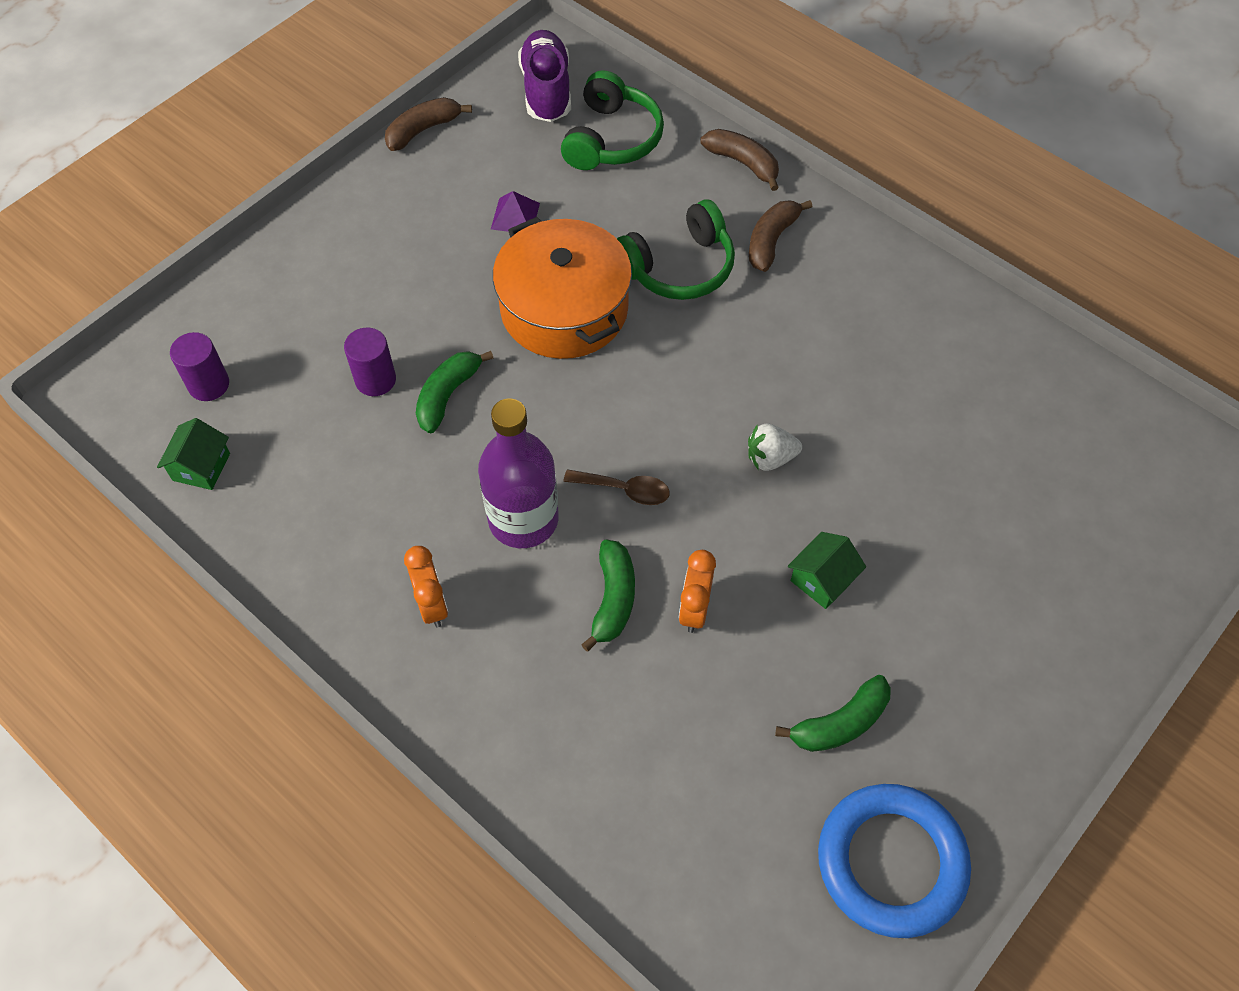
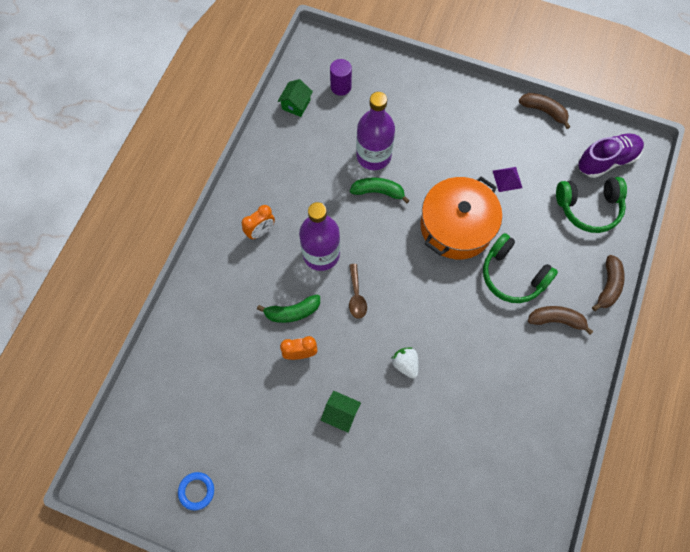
camera: 70 degrees right, 10 degrees up
(201, 467) = (296, 104): green house -> green house turned 60 degrees counterclockwise
(375, 380) = (373, 156): purple cylinder -> purple bottle
(840, 723) = (261, 445): green banana -> none
(891, 862) = (196, 491): blue ring -> blue ring, size x0.47

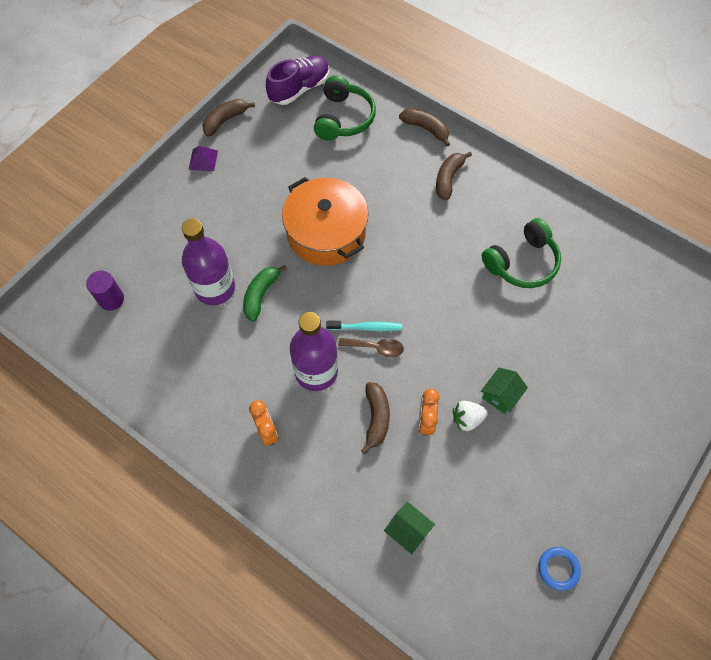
camera: 75 degrees left, 5 degrees down
(292, 312) = (376, 418): green banana -> brown banana
(296, 104) = (113, 353): green house -> green house (408, 530)
(373, 284) = (366, 327): none -> turquoise toothbrush
(405, 364) = (462, 320): white strawberry -> white strawberry (467, 419)
(507, 179) = (289, 173): purple pyramid -> purple pyramid (203, 160)
(512, 275) = (394, 200): green headphones -> green headphones (522, 263)
(606, 160) = (299, 89): purple shoe -> purple shoe turned 60 degrees clockwise

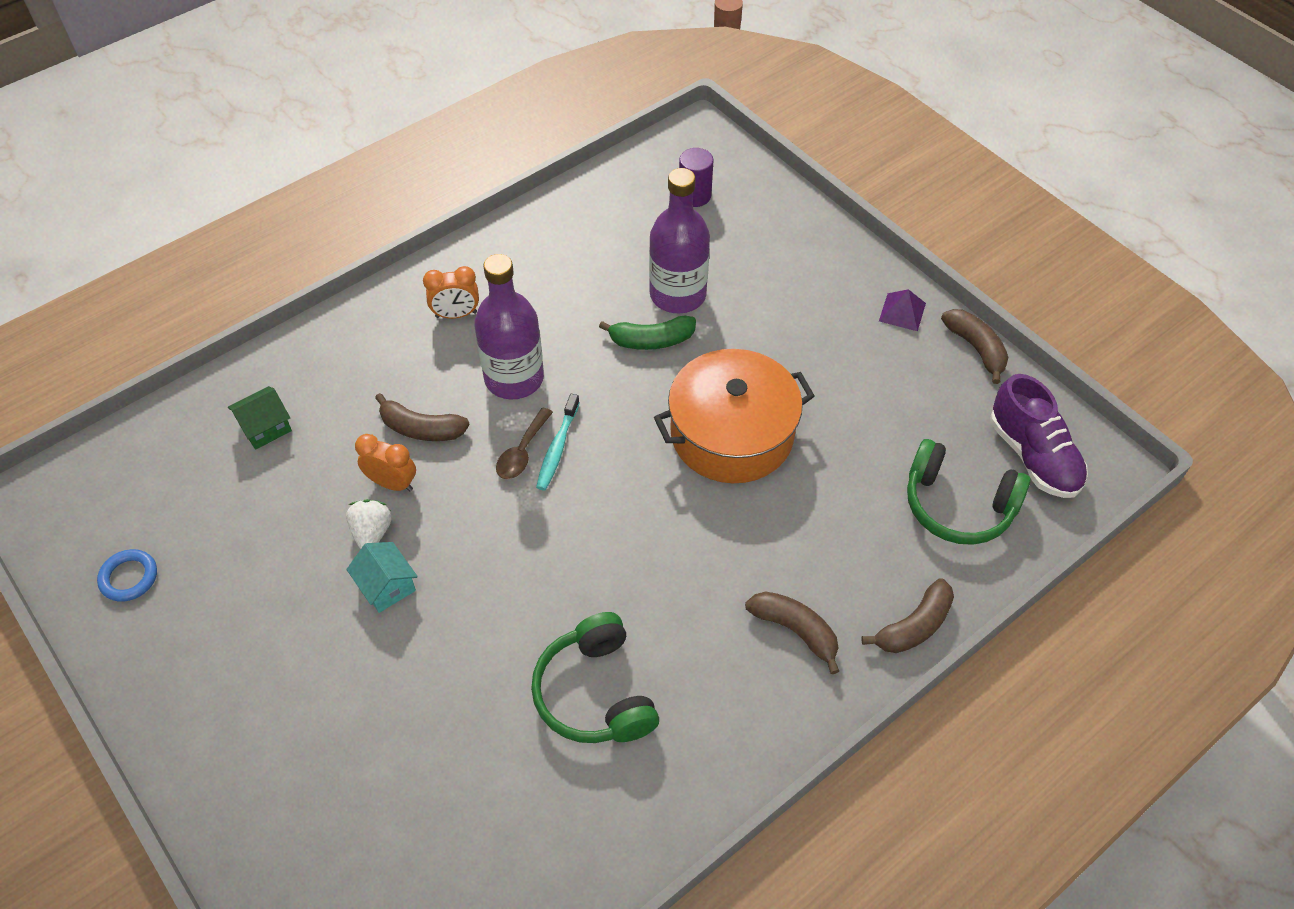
camera: 105 degrees right, 10 degrees down
(261, 295) = (651, 340): green banana -> green banana turned 135 degrees clockwise
(500, 395) = (386, 586): green house -> turquoise house

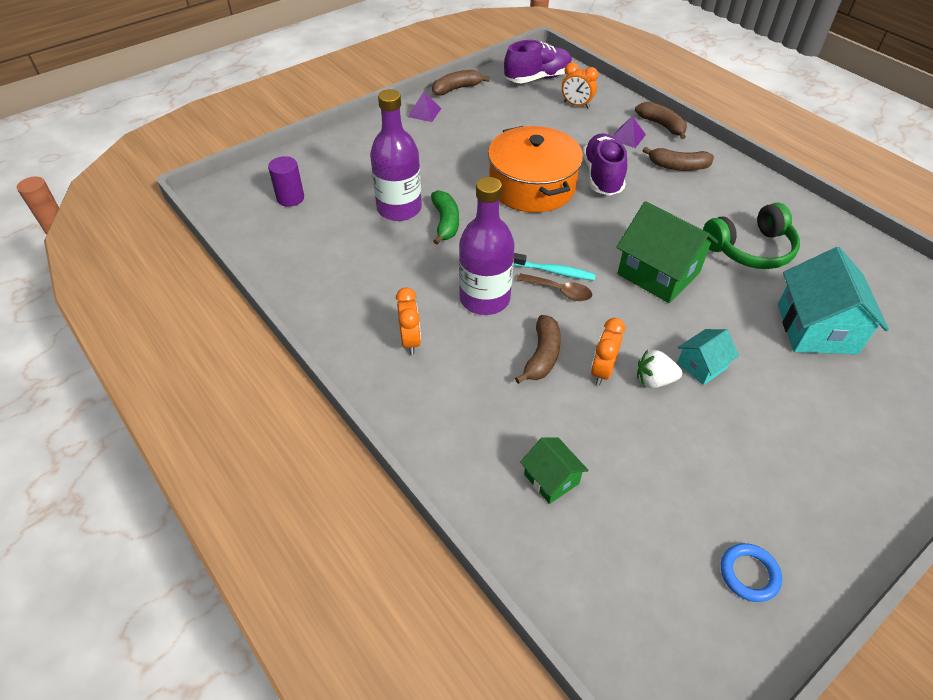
camera: 90 degrees left, 5 degrees down
(432, 739) = (816, 328): none -> turquoise house
(549, 564) = (658, 273): none -> green house
(761, 522) = (602, 176): none -> purple shoe
(795, 631) = (678, 166): brown banana -> brown banana turned 120 degrees counterclockwise
(872, 569) = (627, 137): none -> purple pyramid
(958, 505) = (576, 105): green headphones -> orange clock

